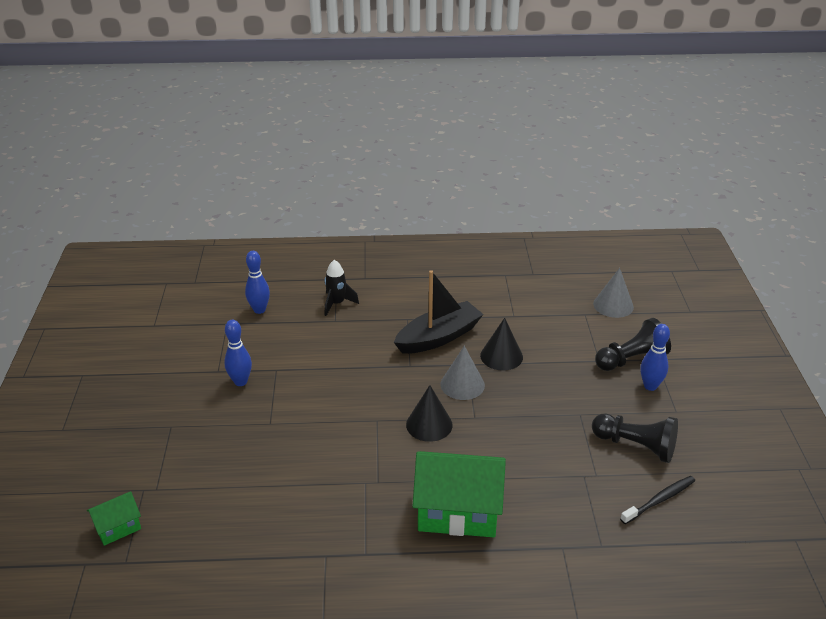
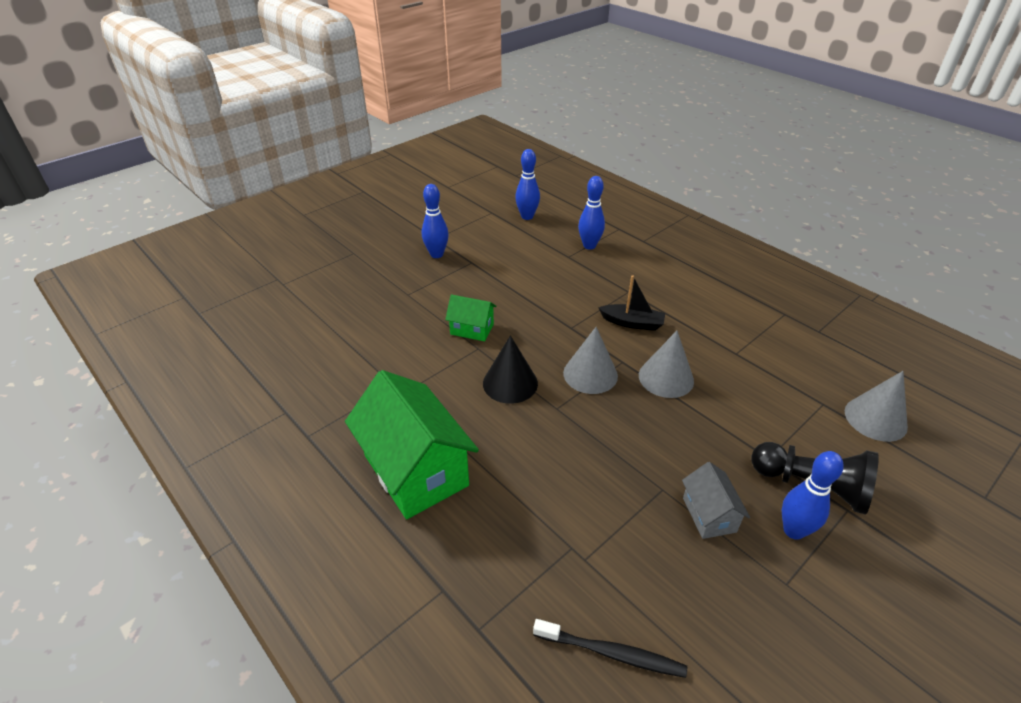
camera: 50 degrees right, 5 degrees up
(118, 527) = (230, 290): green house -> green house (472, 329)
(337, 304) = (589, 246): black rocket -> blue bowling pin
(438, 337) = (632, 323): black boat -> black boat, size x0.55
(501, 356) = (666, 378): black cone -> grey cone
(613, 408) = (709, 514): none -> grey house
(636, 446) = (675, 573): black pawn -> none

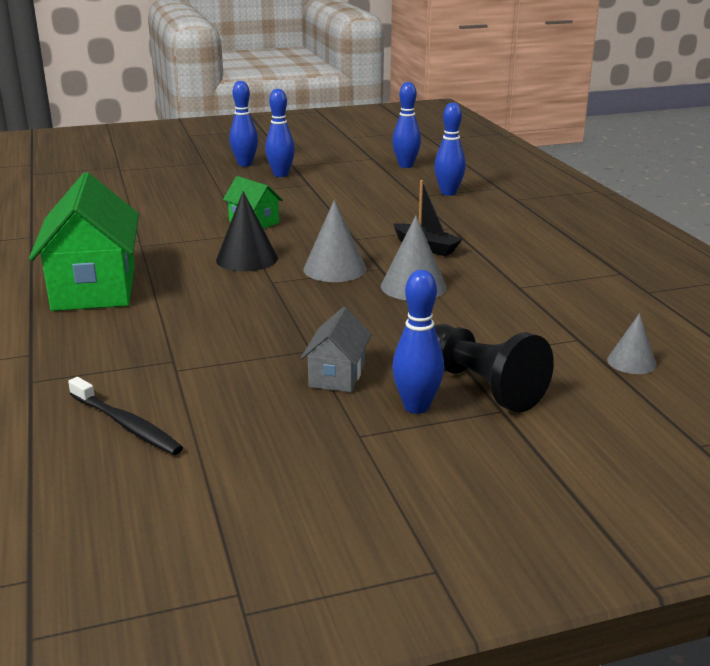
camera: 25 degrees right, 15 degrees down
(392, 246) = (245, 164): none -> blue bowling pin
(875, 419) = (631, 362): grey cone -> grey cone, size x0.61

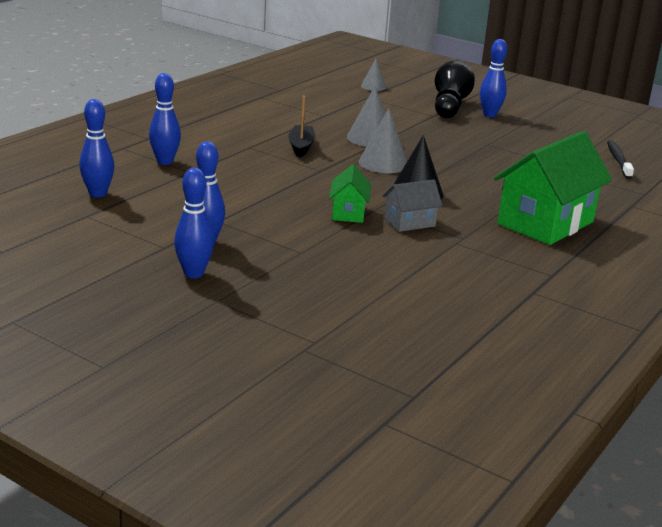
camera: 130 degrees left, 0 degrees up
(337, 375) = (497, 133): grey house -> grey house (410, 222)

